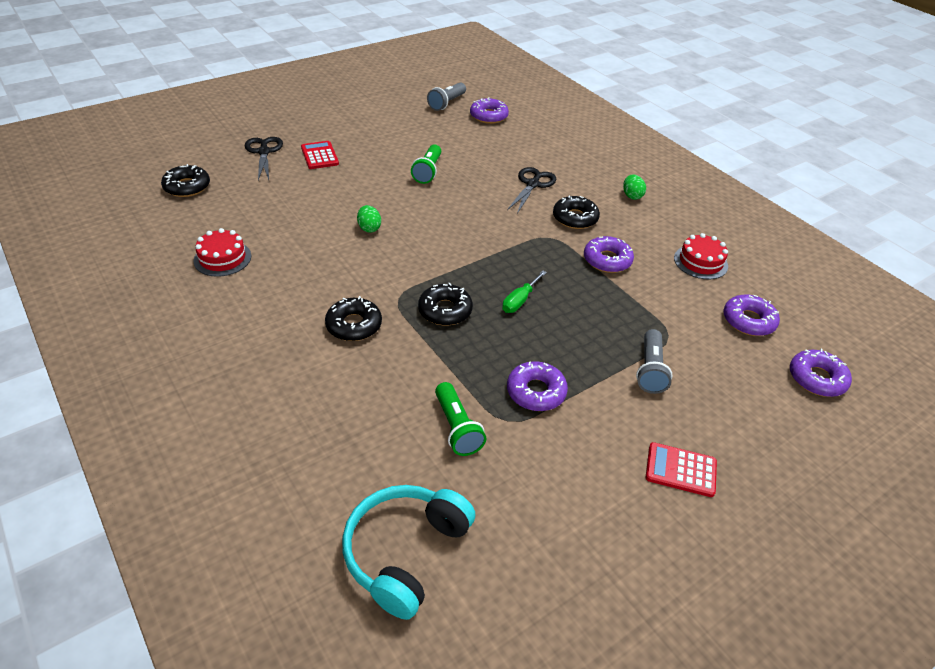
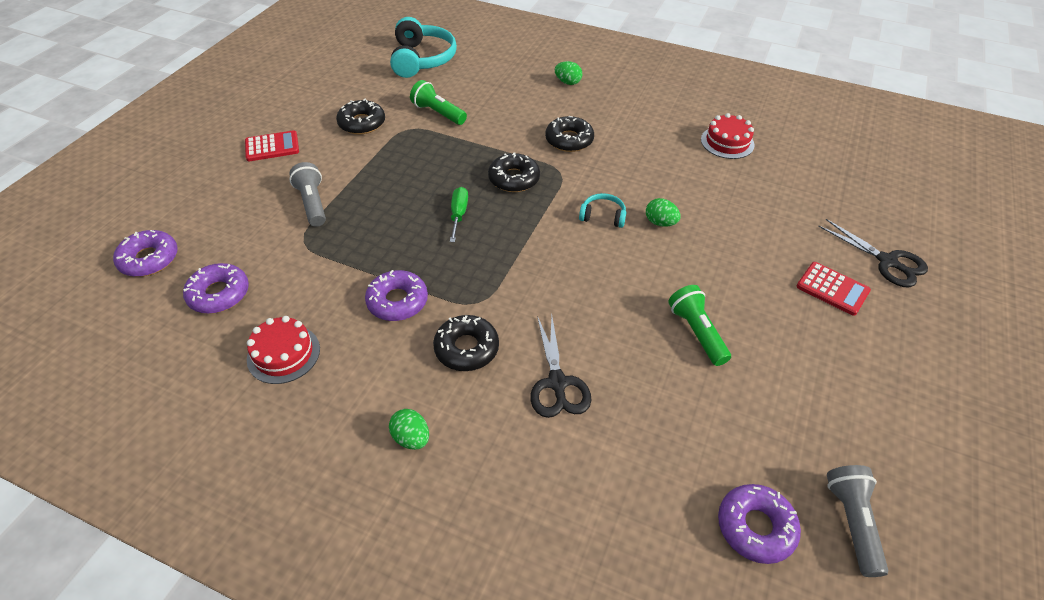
camera: 150 degrees right, 5 degrees up
(187, 187) = (866, 185): black donut -> black donut (362, 123)
(266, 400) = (567, 82): none -> green egg
(405, 250) = (603, 216): none -> turquoise headphones
(536, 392) = (398, 152): purple donut -> none

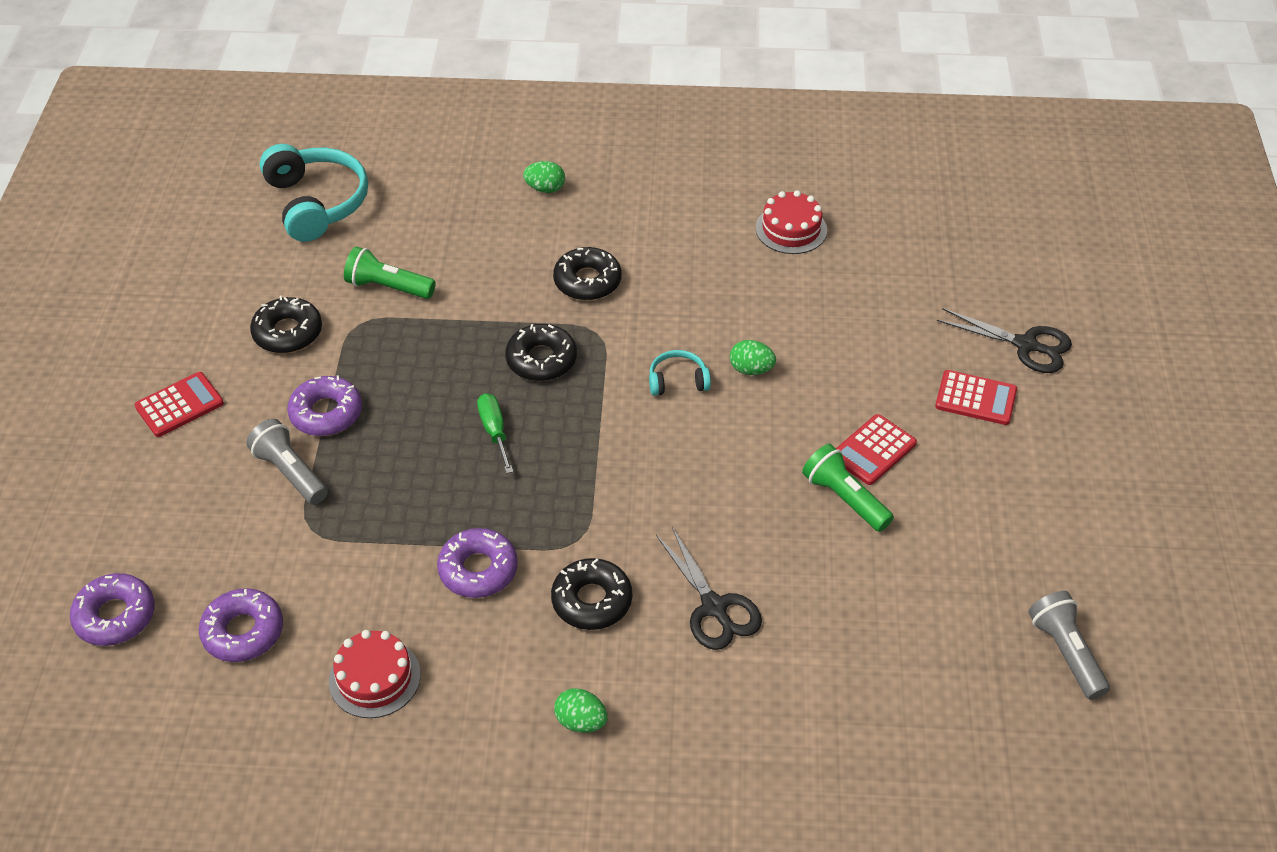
camera: 20 degrees left, 0 degrees up
(733, 303) = (873, 450): none -> red calculator
(755, 527) = (976, 689): purple donut -> purple donut (326, 413)

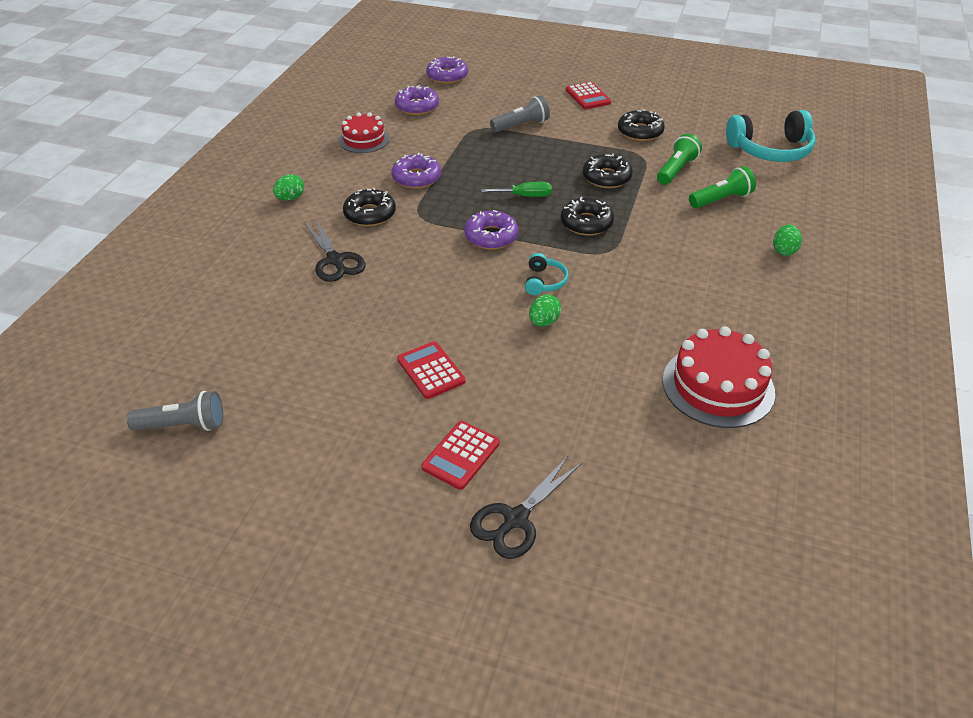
camera: 105 degrees right, 5 degrees down
(326, 413) = (564, 139): purple donut -> purple donut (491, 236)
(587, 281) = (666, 255): black donut -> black donut (606, 177)
(714, 607) = (335, 260): black scissors -> black scissors turned 105 degrees counterclockwise
(791, 229) = (718, 386): red cake -> red cake, size x1.55
(844, 498) = (391, 342): green flashlight -> green flashlight (721, 199)

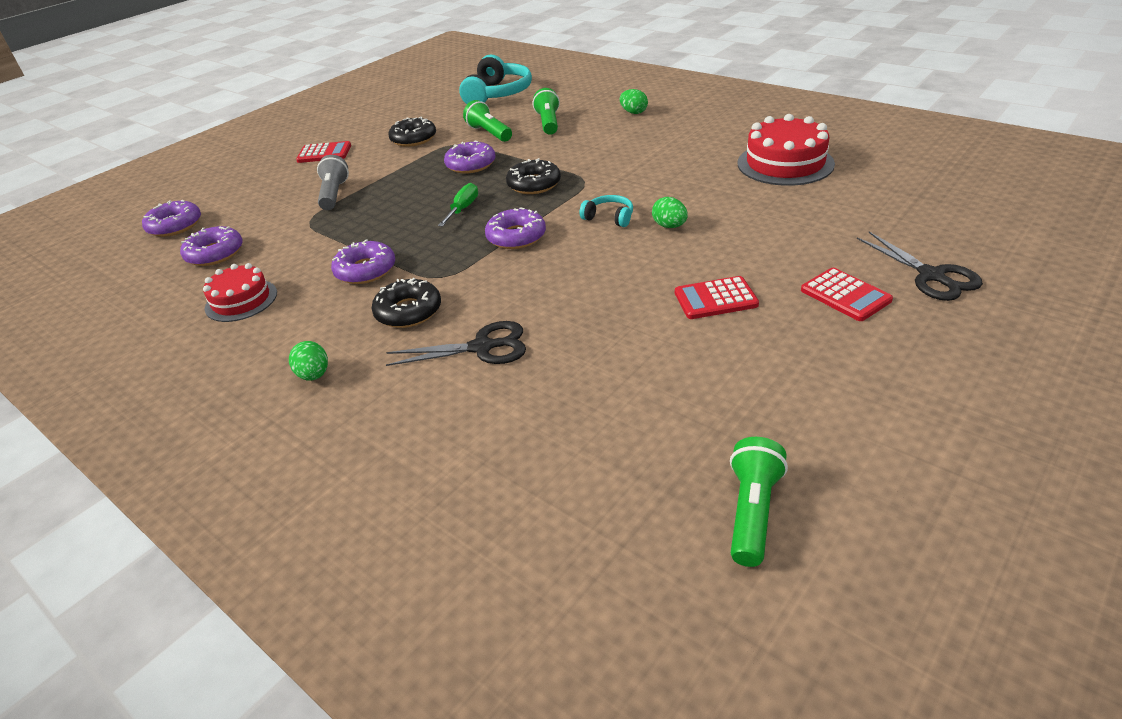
camera: 65 degrees left, 5 degrees down
(183, 425) = (752, 512): grey flashlight -> green flashlight
(606, 177) = (471, 164): black donut -> purple donut

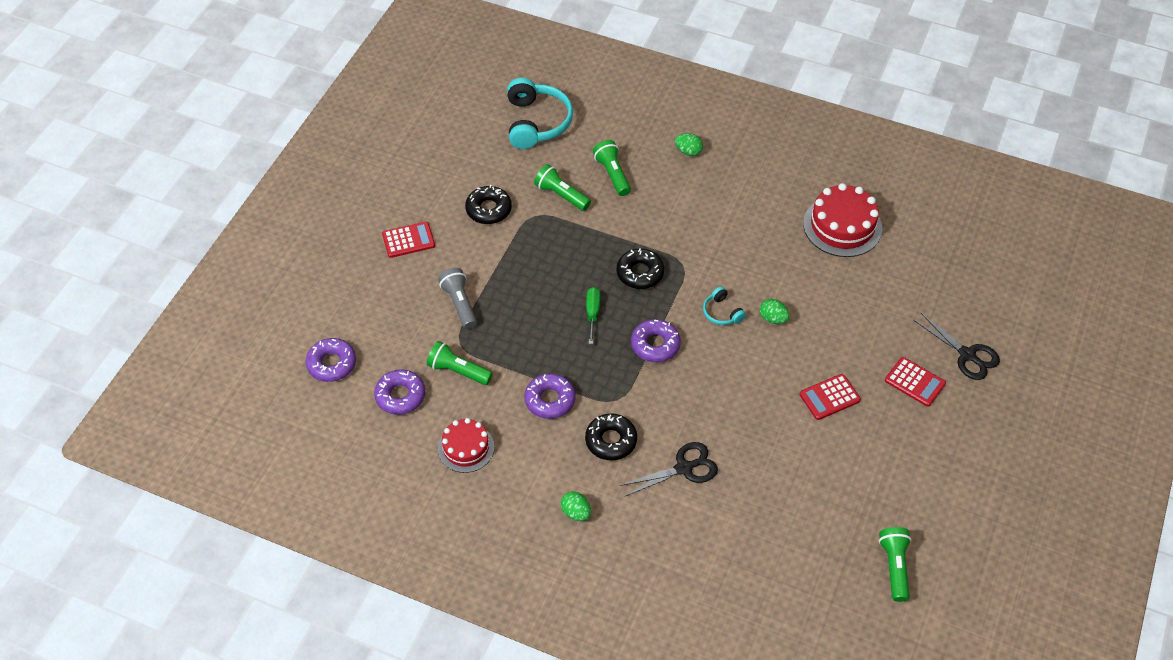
camera: 20 degrees left, 15 degrees up
(289, 240) = (458, 371): none -> green flashlight
(471, 164) = (568, 248): purple donut -> none
(609, 217) = (721, 313): turquoise headphones -> turquoise headphones turned 135 degrees counterclockwise

